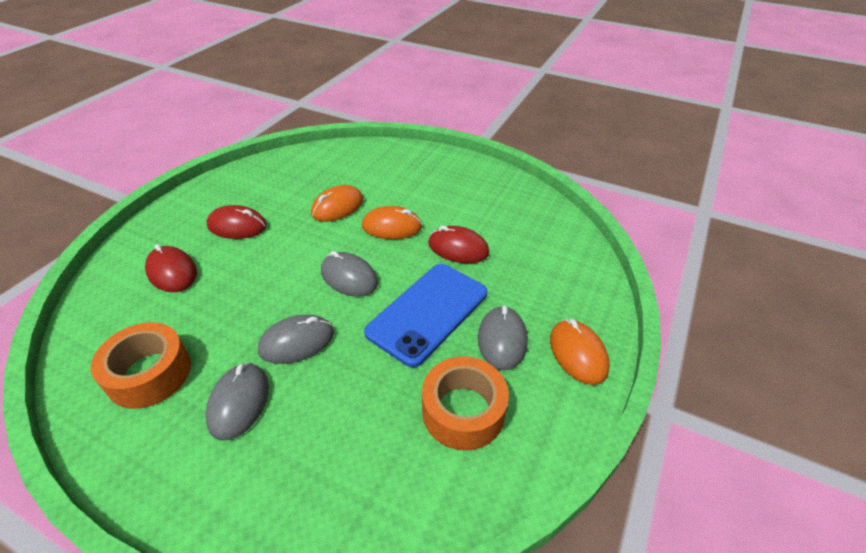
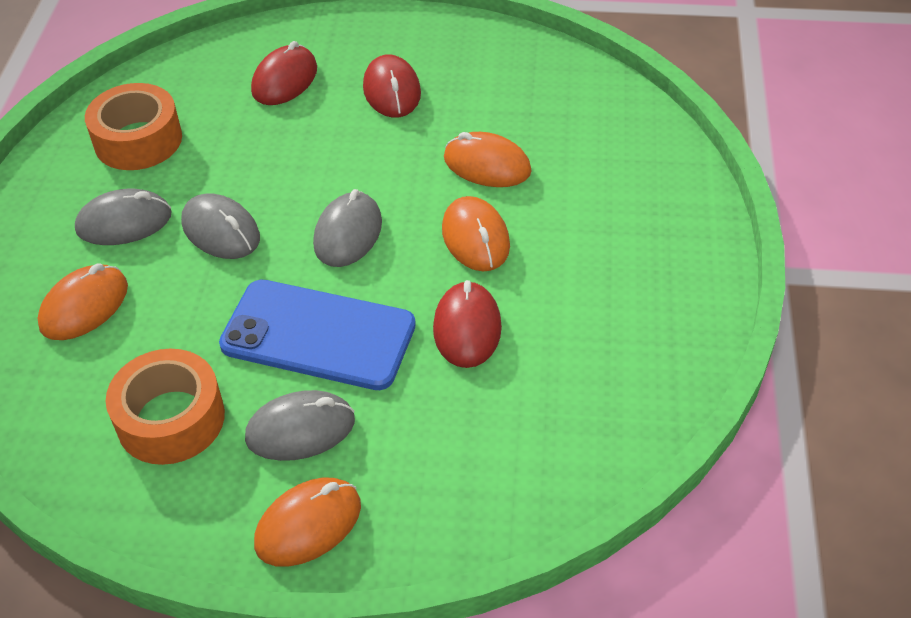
camera: 70 degrees right, 5 degrees up
(315, 450) = (84, 306): none -> orange mouse

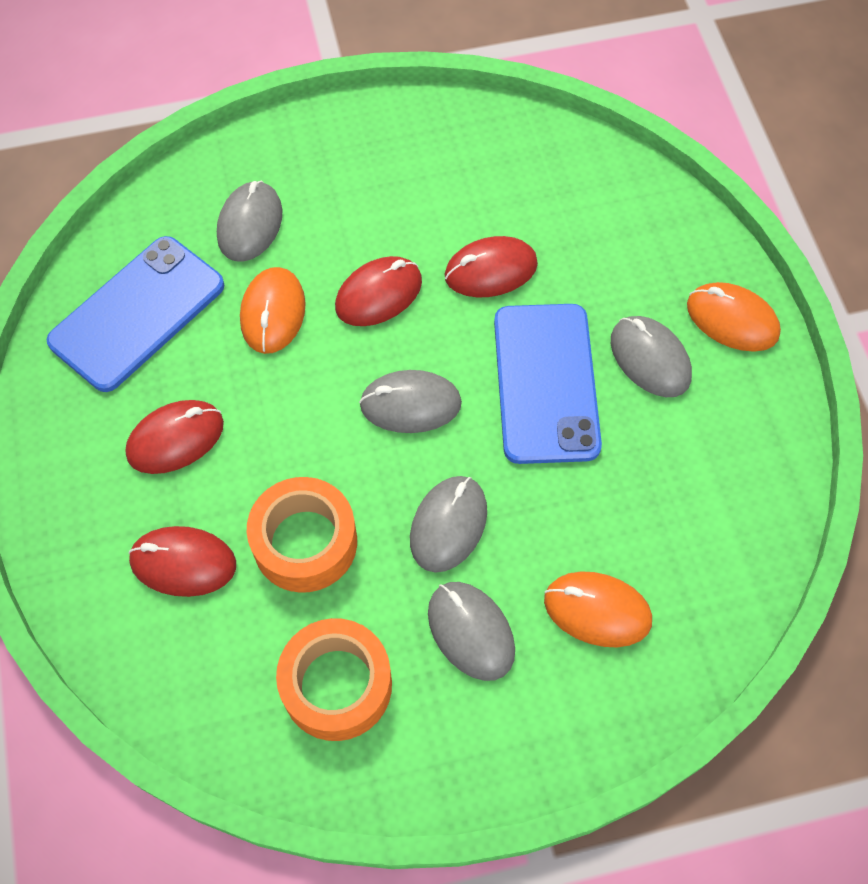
camera: 110 degrees left, 15 degrees up
(171, 419) = (686, 465): orange tape -> orange tape (305, 542)
(475, 238) = (379, 294): orange mouse -> red mouse
(522, 87) = (137, 314): none -> blue phone
(592, 167) = (250, 224): none -> grey mouse

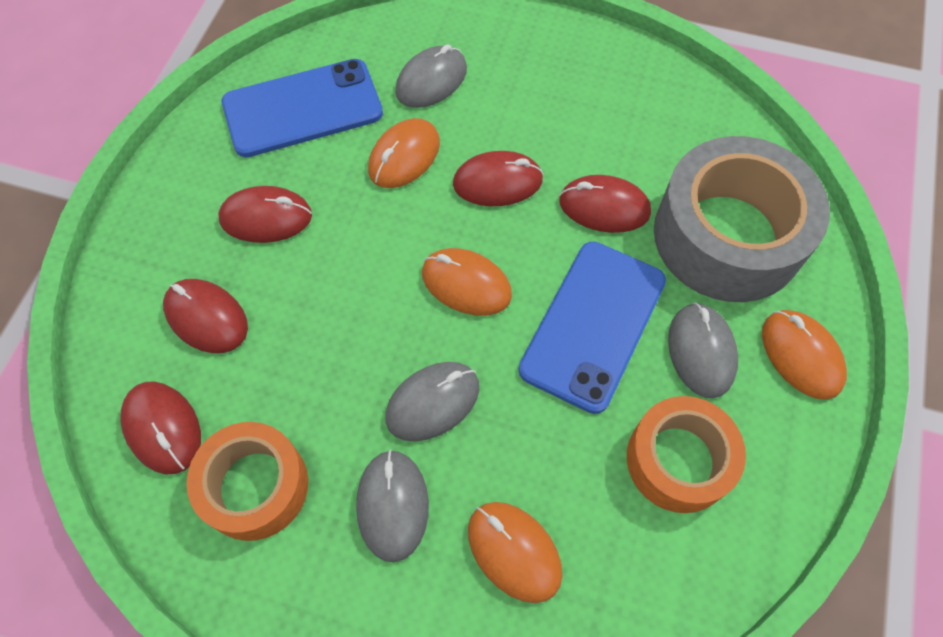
camera: 30 degrees right, 0 degrees up
(213, 684) = (162, 428): none -> red mouse
(305, 542) = (308, 352): orange tape -> orange tape (678, 460)
(410, 404) = (466, 284): grey mouse -> orange mouse
(613, 244) = (727, 236): none -> grey tape

